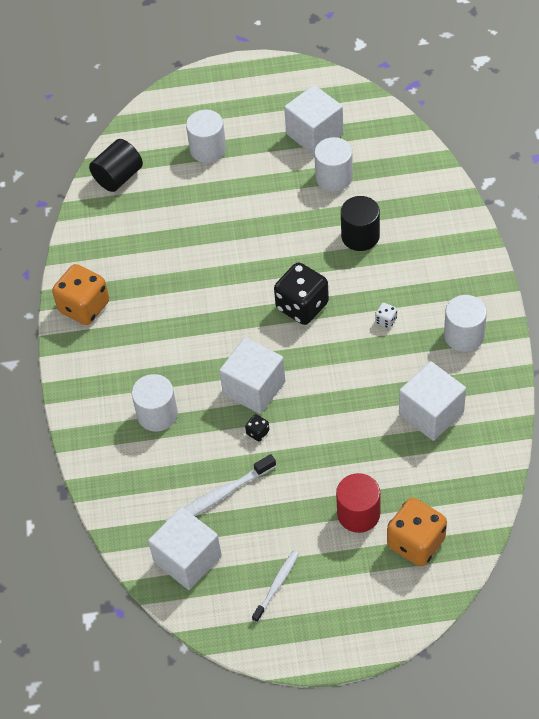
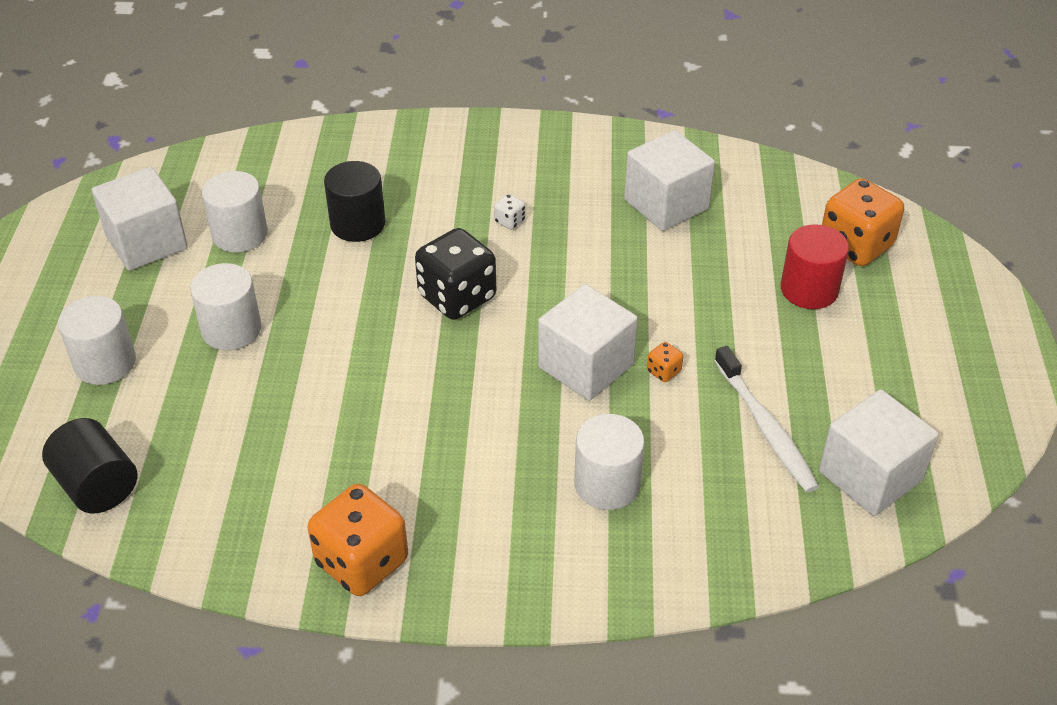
camera: 85 degrees left, 10 degrees down
(258, 432) = (663, 371): black dice -> orange dice
(276, 585) = (915, 383): white toothbrush -> none
(464, 335) = (555, 159): white cylinder -> white cylinder (231, 329)

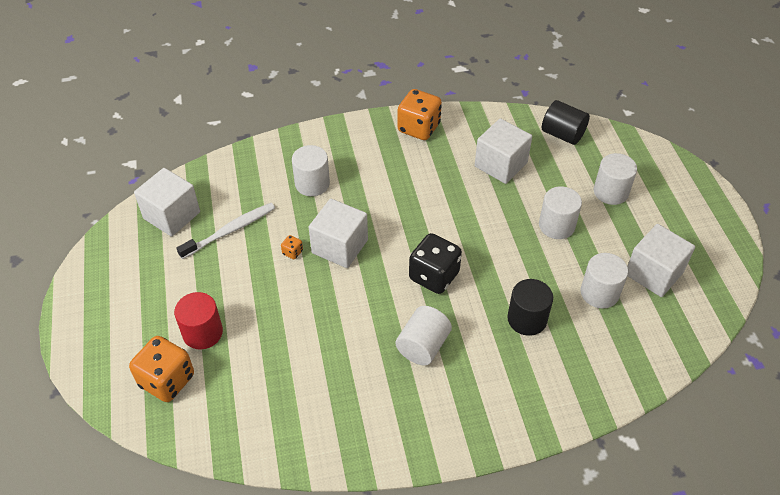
camera: 165 degrees right, 5 degrees up
(509, 221) = (423, 346): white dice -> white cylinder
(666, 204) = (312, 389): white cube -> white cube (500, 164)
(765, 427) = (230, 231): white toothbrush -> white toothbrush turned 90 degrees clockwise

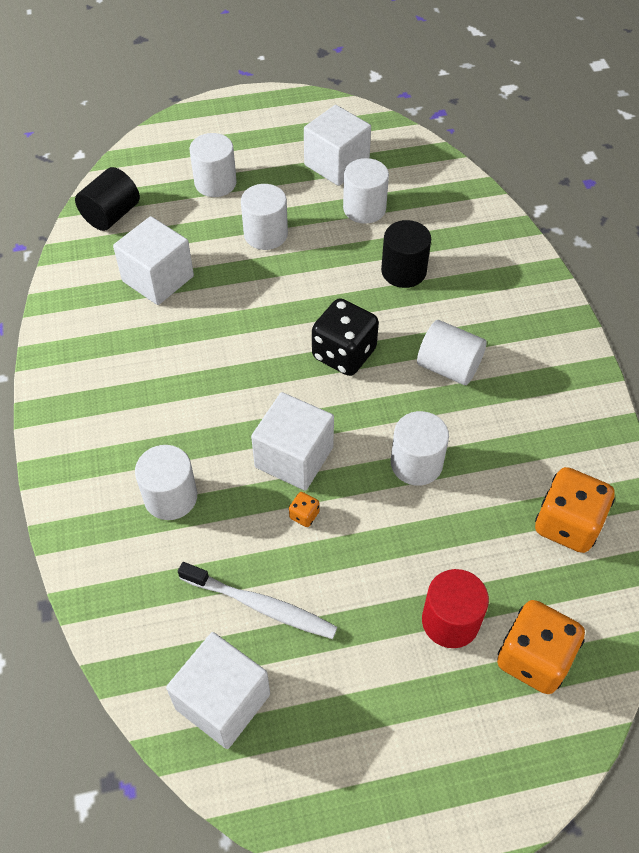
camera: 90 degrees left, 5 degrees up
(230, 231) = (260, 605): white toothbrush -> white toothbrush turned 150 degrees clockwise
(330, 319) = (416, 463): none -> white cylinder
(418, 128) = (72, 365): orange dice -> orange dice (567, 524)

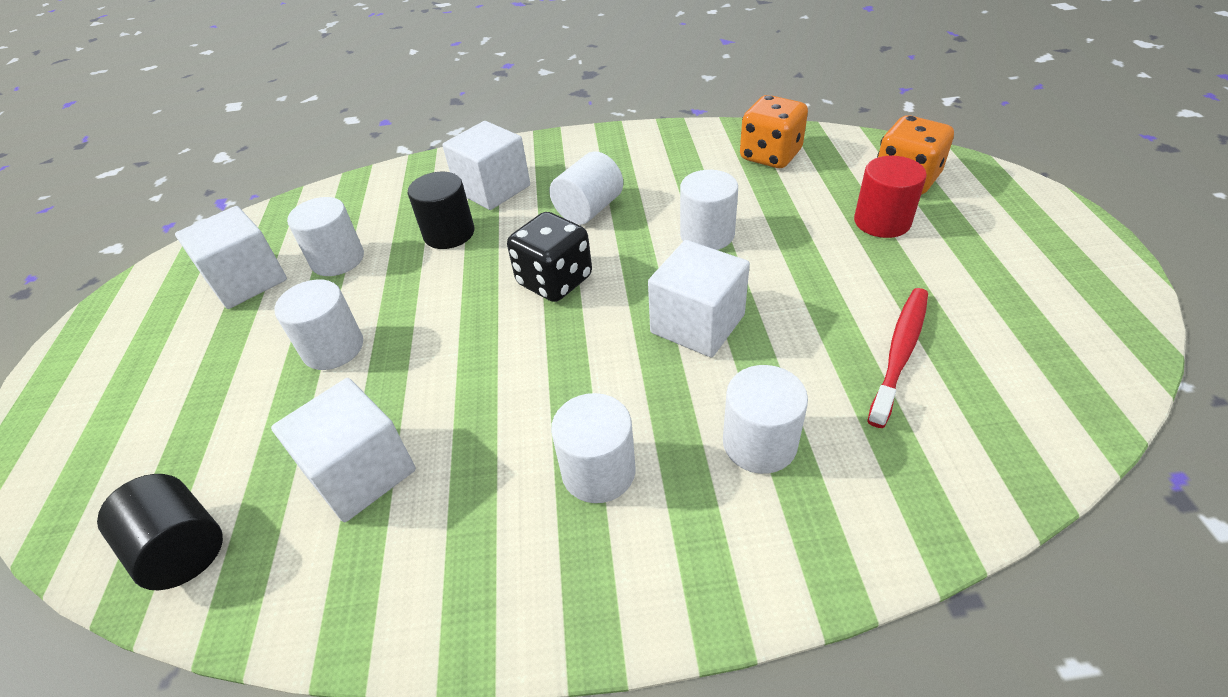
camera: 80 degrees left, 10 degrees down
(215, 183) = (199, 404): white cylinder -> white cylinder (598, 471)
(223, 701) = (1030, 385): white cube -> white cube (493, 189)
(260, 605) = (899, 353): white toothbrush -> red toothbrush
(304, 515) = (776, 316): orange dice -> none

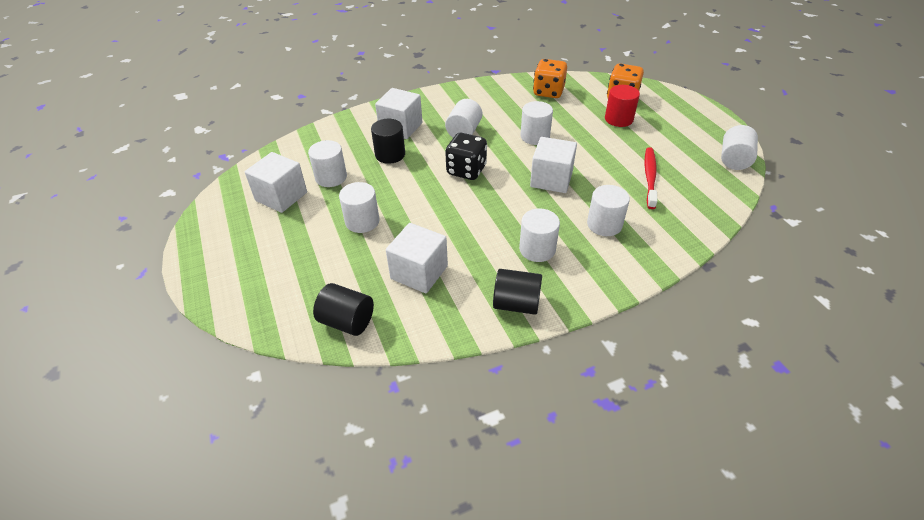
camera: 20 degrees left, 0 degrees up
(494, 593) = (516, 304): none -> black cylinder
(1108, 344) = (734, 160): none -> white cylinder

